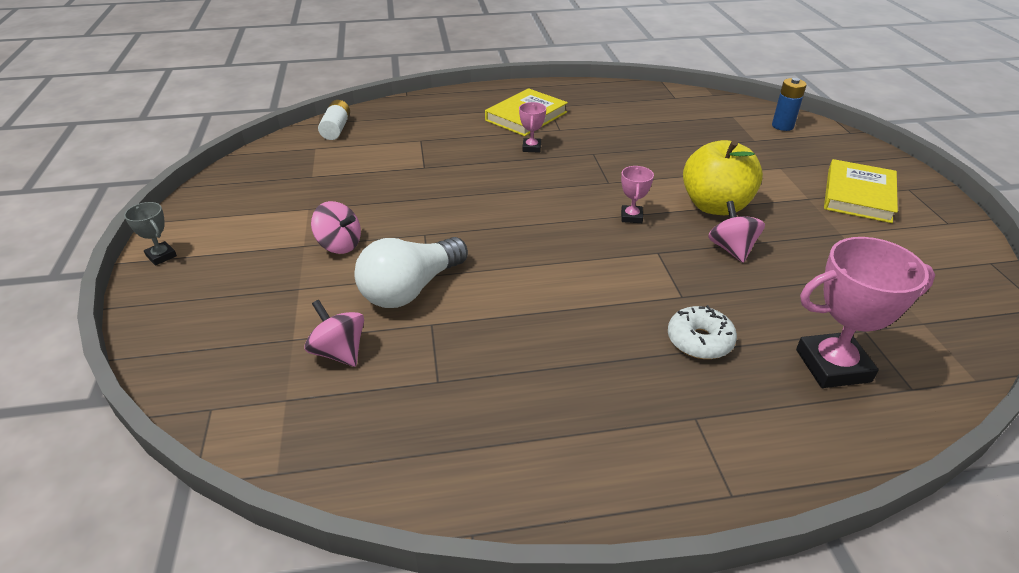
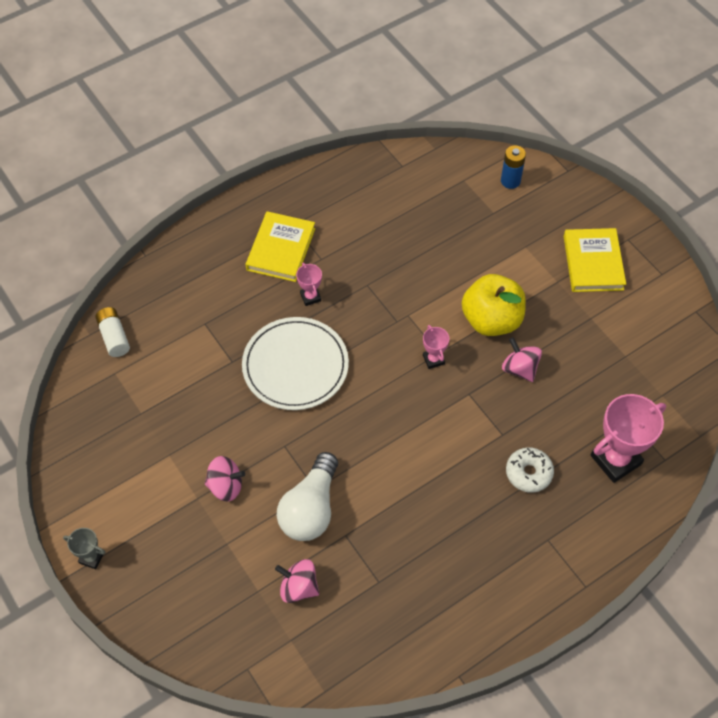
camera: 25 degrees left, 20 degrees up
(482, 184) = (295, 366): none -> white plate

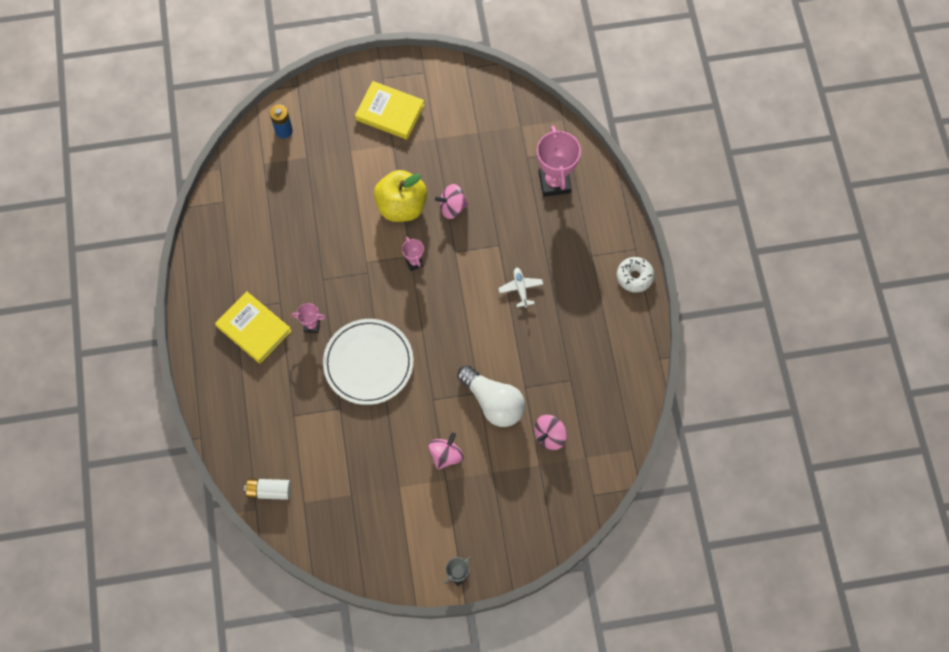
camera: 65 degrees left, 10 degrees up
(433, 359) = (414, 262): pink trophy -> pink trophy turned 60 degrees clockwise
(462, 479) = (520, 288): none -> white plane
(528, 473) = (537, 243): white donut -> white donut (634, 277)

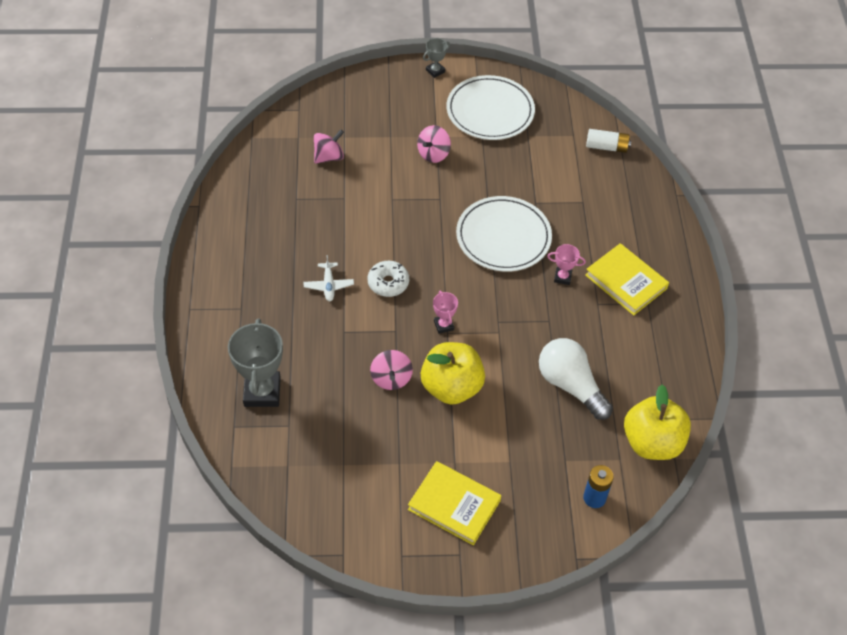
camera: 175 degrees left, 15 degrees down
(237, 180) = (652, 442): none -> yellow apple
(393, 523) = (490, 111): none -> white plate
(452, 207) = (391, 378): pink spinning top -> pink spinning top turned 90 degrees clockwise
(493, 402) = (379, 189): white light bulb -> white light bulb (570, 385)
(554, 182) = (262, 392): pink trophy -> grey trophy
(634, 277) = (199, 281): white donut -> white donut (388, 283)

